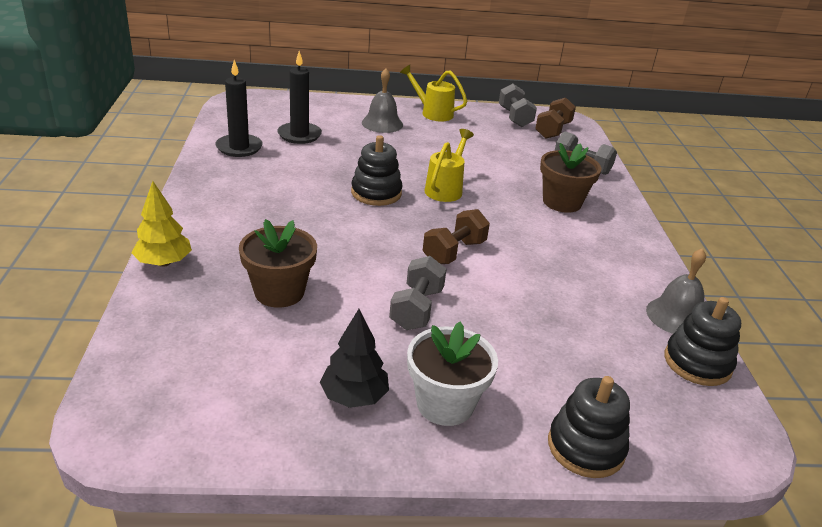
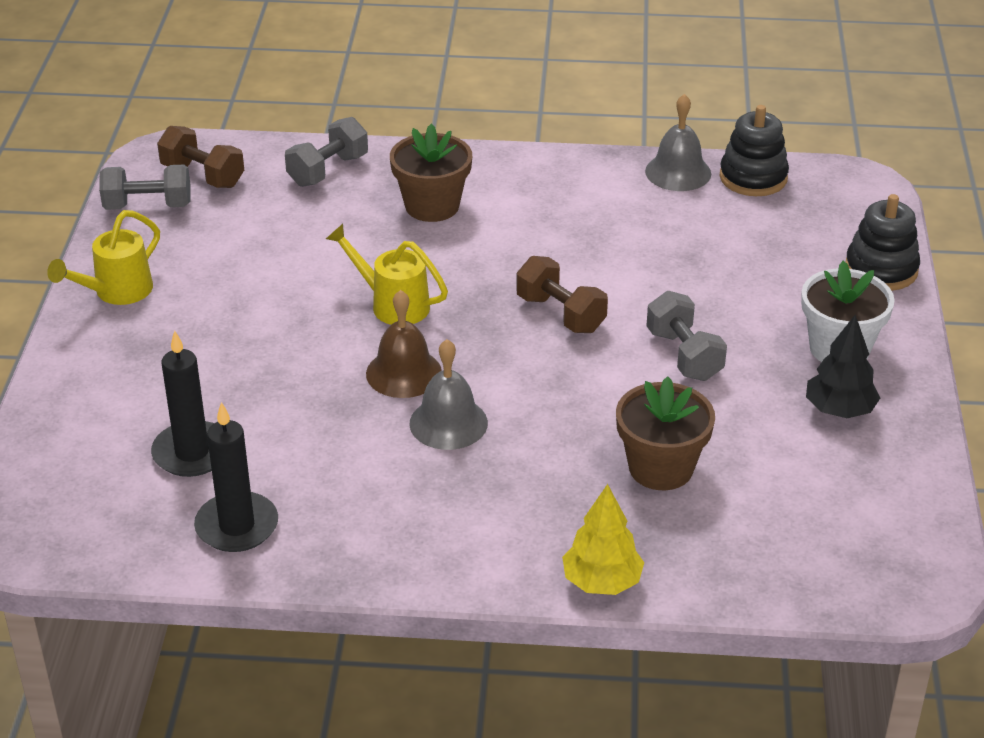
camera: 80 degrees left, 5 degrees up
(376, 193) = (404, 373): black stacking toy -> brown bell
(382, 123) = (154, 353): grey bell -> grey bell (448, 423)
(416, 309) = (684, 355): grey dumbbell -> grey dumbbell turned 45 degrees clockwise

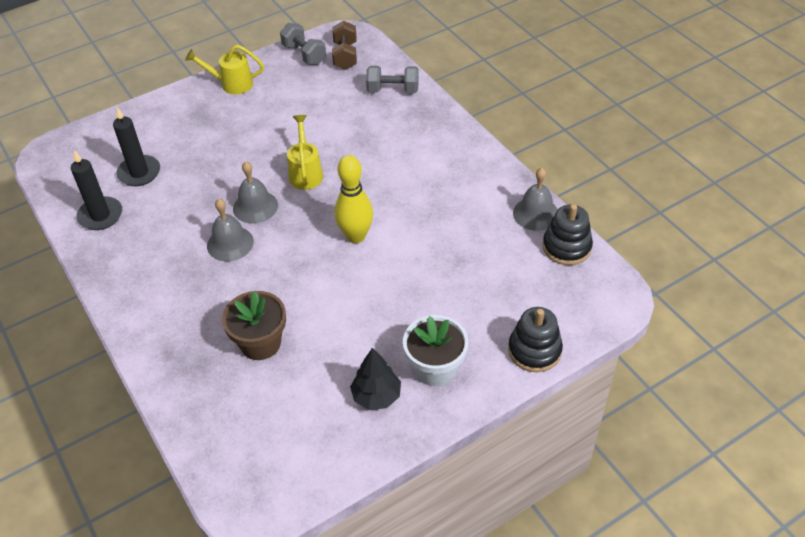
camera: 55 degrees right, 10 degrees up
(404, 373) = (255, 206): brown bell -> grey bell
(432, 206) = (401, 140): brown flower pot -> none
(560, 314) = (356, 236): brown dumbbell -> yellow bowling pin
(601, 582) = (152, 366): yellow tree -> none
(684, 355) = (365, 303): grey dumbbell -> none

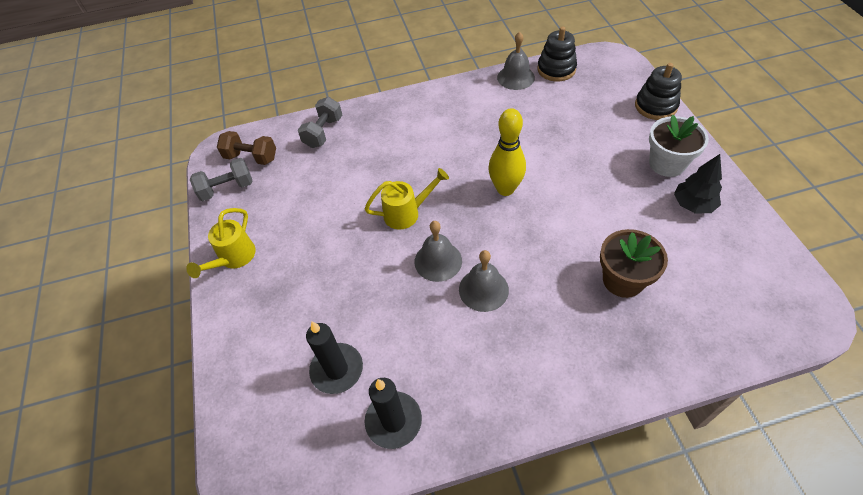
camera: 70 degrees left, 5 degrees up
(305, 173) = (406, 213): yellow watering can -> yellow watering can turned 150 degrees clockwise

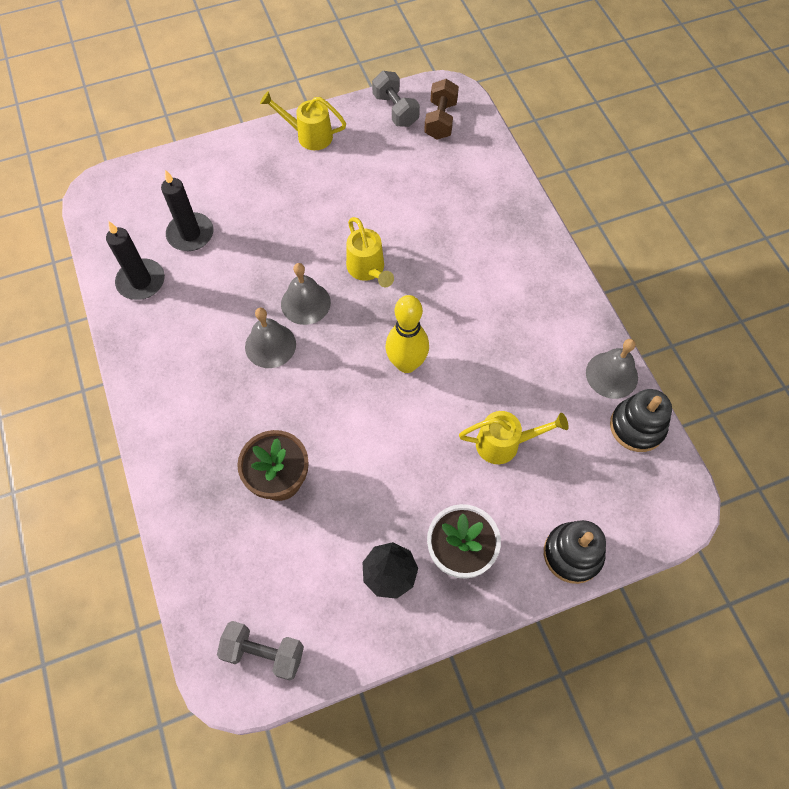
camera: 80 degrees right, 10 degrees up
(323, 132) = (484, 177): grey dumbbell -> grey dumbbell (264, 653)
(575, 135) = (504, 443): none -> yellow watering can

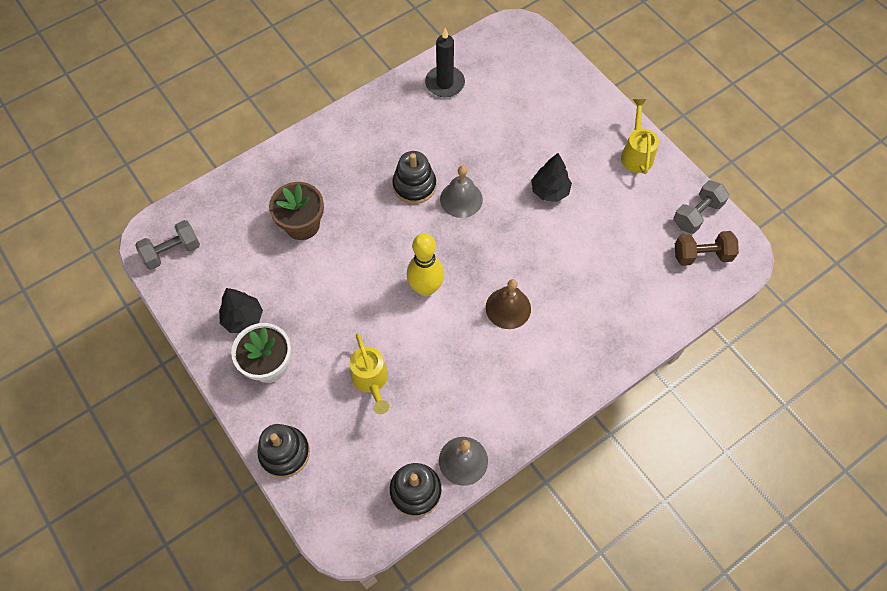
camera: 75 degrees right, 0 degrees up
(190, 234) = (500, 101): black candle -> none
(264, 653) = (172, 252): grey dumbbell -> grey dumbbell turned 60 degrees clockwise
(270, 345) = (414, 186): grey bell -> black stacking toy
(325, 219) = (549, 191): none -> black tree
(368, 269) = (509, 236): yellow watering can -> none
(452, 292) = (508, 308): none -> brown bell

